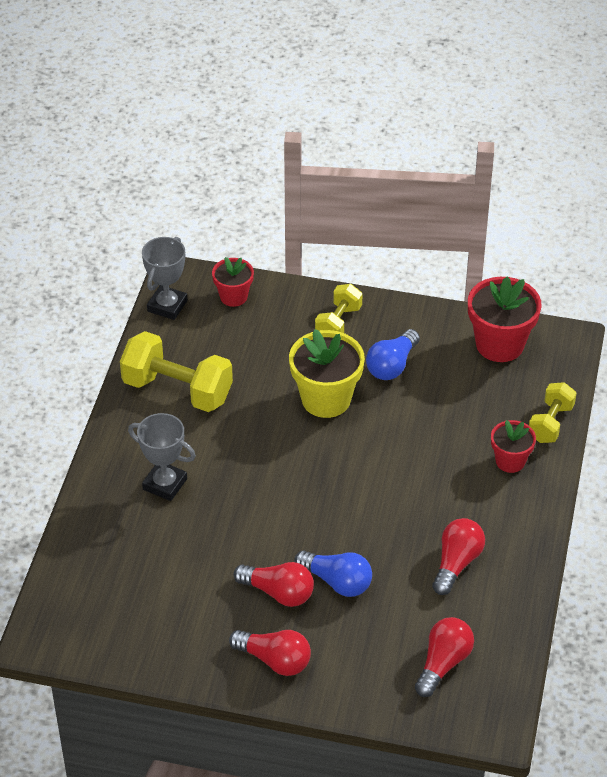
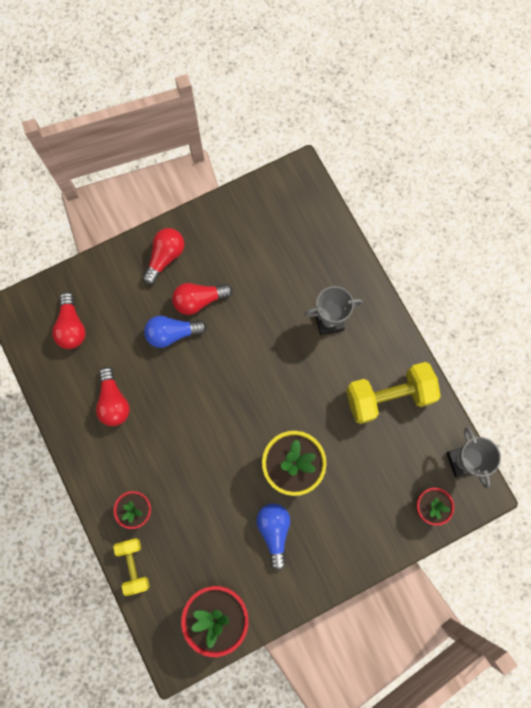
camera: 140 degrees right, 30 degrees up
(275, 660) = (165, 257): red light bulb -> red light bulb turned 135 degrees clockwise
(338, 323) = (340, 541): yellow dumbbell -> none

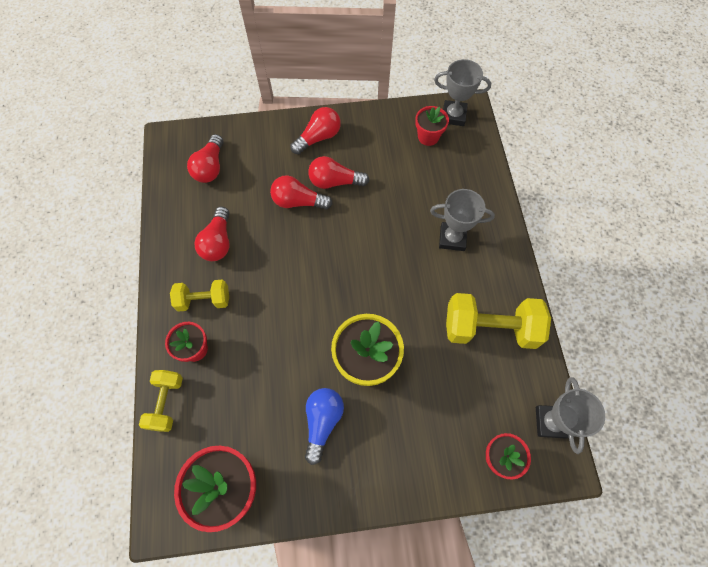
camera: 20 degrees right, 10 degrees down
(125, 462) = (204, 300): none -> yellow dumbbell
(172, 333) = (298, 201): blue light bulb -> red light bulb
(272, 220) = (428, 137): none -> red flower pot
(289, 187) = (453, 115): none -> grey trophy

